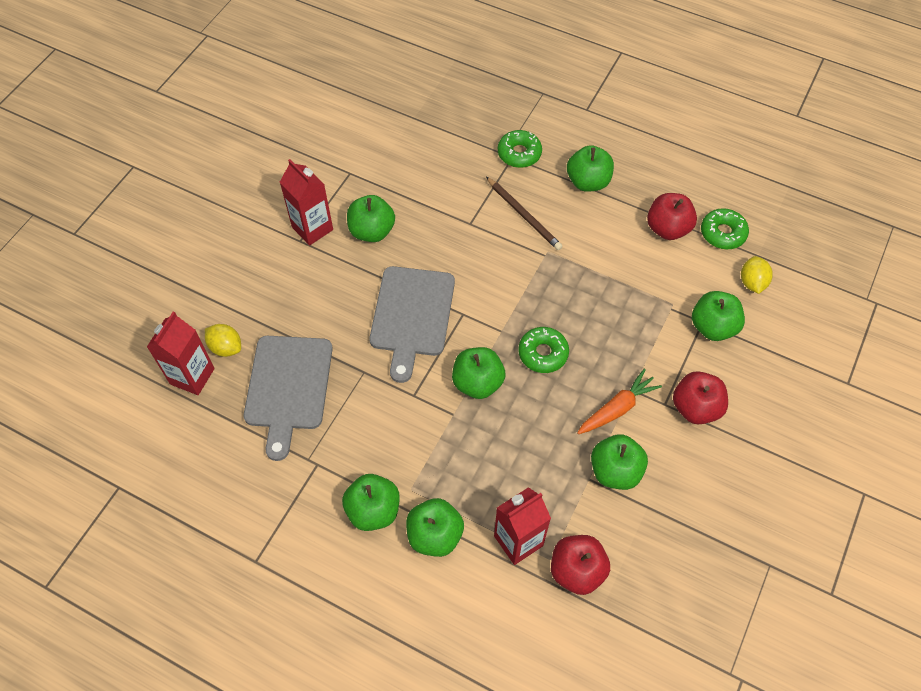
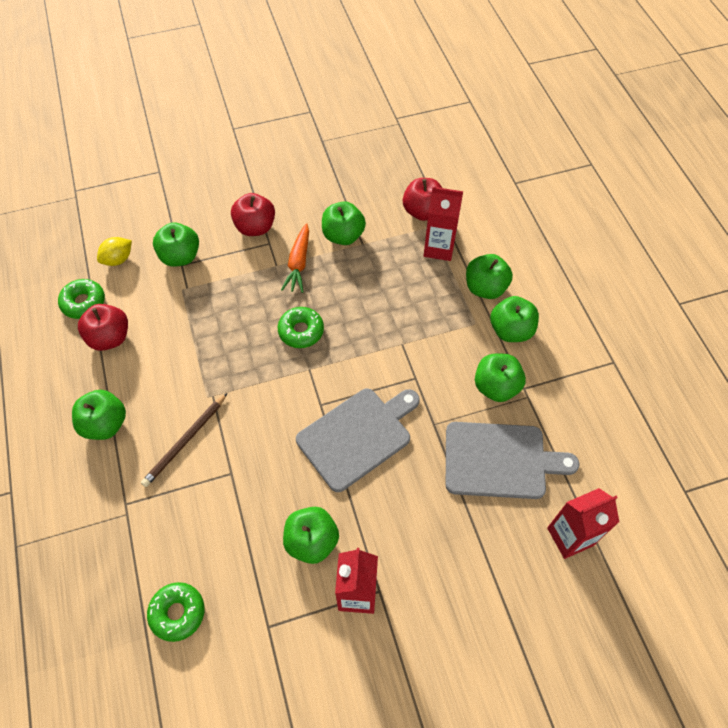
camera: 135 degrees left, 0 degrees up
(226, 347) = (524, 539): yellow lemon -> none
(288, 387) = (500, 460): grey cutting board -> grey cutting board turned 45 degrees clockwise
(477, 383) = (364, 349): green apple -> green apple (496, 387)
(519, 153) = (116, 502): green donut -> green donut (177, 613)
(524, 215) = (185, 441): brown pencil -> brown pencil turned 150 degrees counterclockwise
(617, 408) = (298, 263): orange carrot -> orange carrot turned 90 degrees counterclockwise

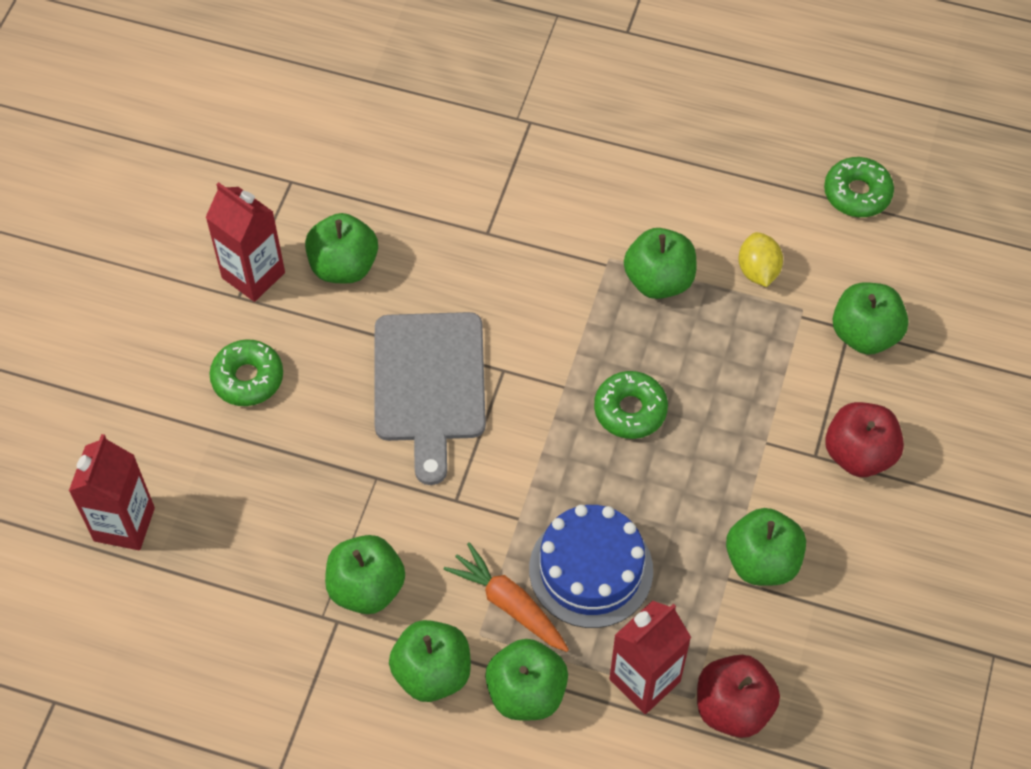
camera: 125 degrees right, 0 degrees up
(105, 424) = (649, 144): green apple -> green apple (659, 280)
(110, 338) = (777, 198): red apple -> none
(118, 259) = (910, 260): yellow lemon -> yellow lemon (758, 271)
(177, 613) = (371, 115): green donut -> green donut (247, 378)
(185, 441) = (564, 209): brown pencil -> none
(298, 263) = (749, 472): orange carrot -> orange carrot (509, 604)
(403, 298) = (591, 569): none -> blue cake
(500, 460) = (270, 518): grey cutting board -> none

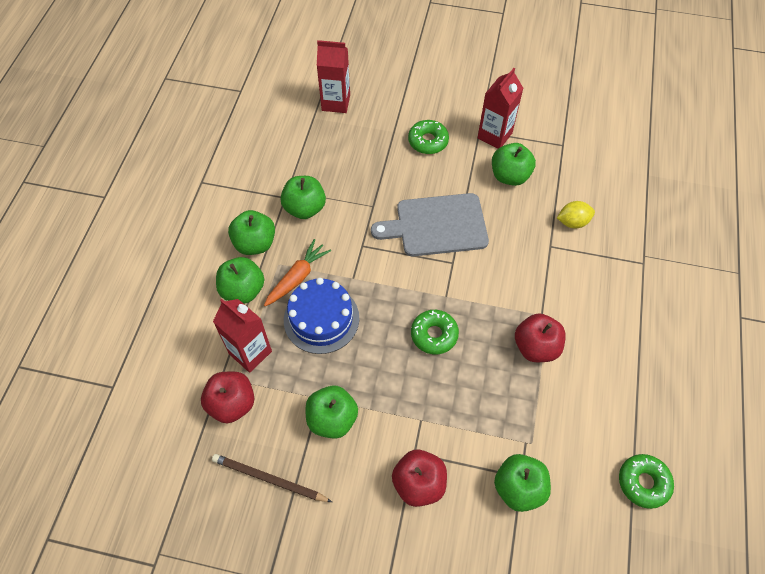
camera: 85 degrees right, 0 degrees up
(659, 280) = (536, 347): green apple -> red apple
(758, 271) = (557, 411): yellow lemon -> yellow lemon (572, 222)
(853, 653) = (269, 479): none -> brown pencil

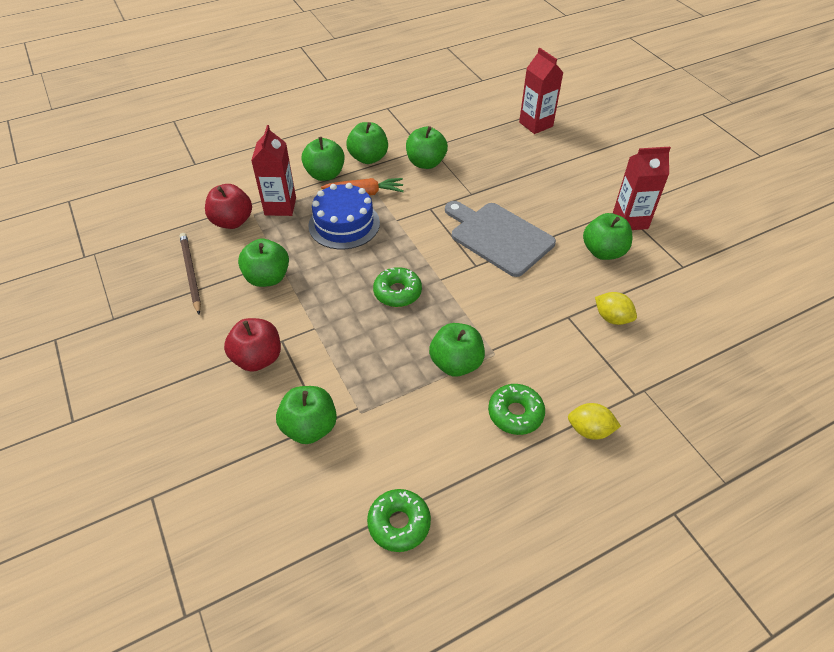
camera: 50 degrees right, 10 degrees down
(428, 141) = (569, 188): green donut -> green donut (515, 413)
(536, 347) = (456, 363): red apple -> green apple
(652, 312) = (589, 430): none -> yellow lemon

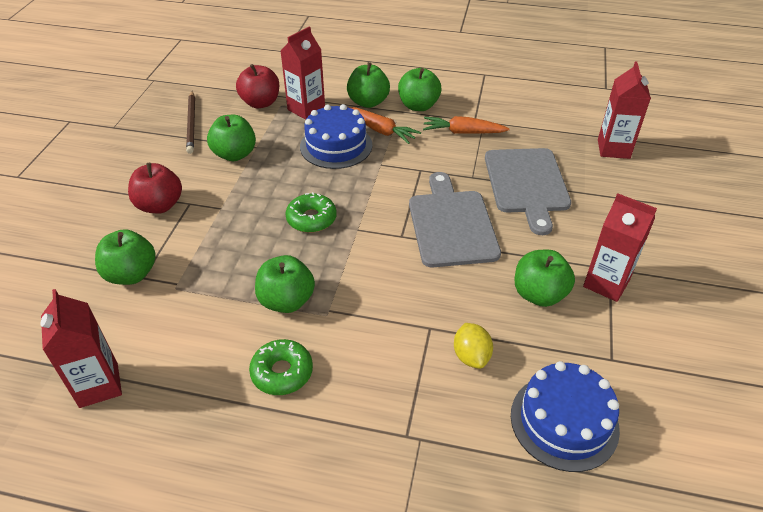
camera: 40 degrees right, 5 degrees down
(191, 273) = (191, 123): brown pencil -> brown pencil turned 150 degrees clockwise
(399, 523) = (99, 385): green donut -> red carton
(426, 163) = (463, 132): green apple -> orange carrot
(512, 179) = (526, 184): none -> grey cutting board
(589, 430) = (325, 433): yellow lemon -> none
(701, 321) = (564, 421): none -> blue cake

